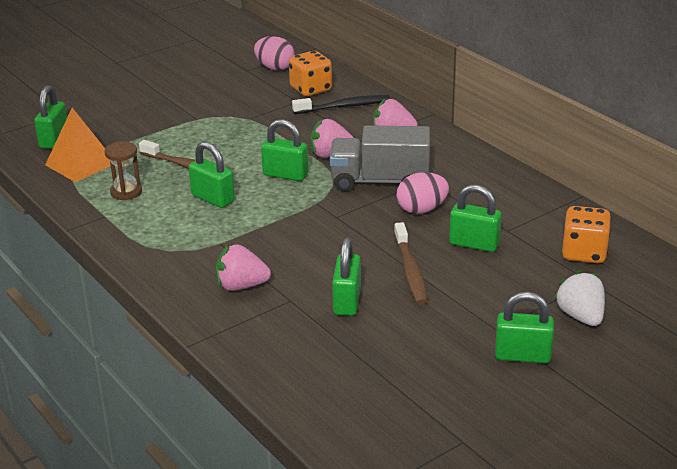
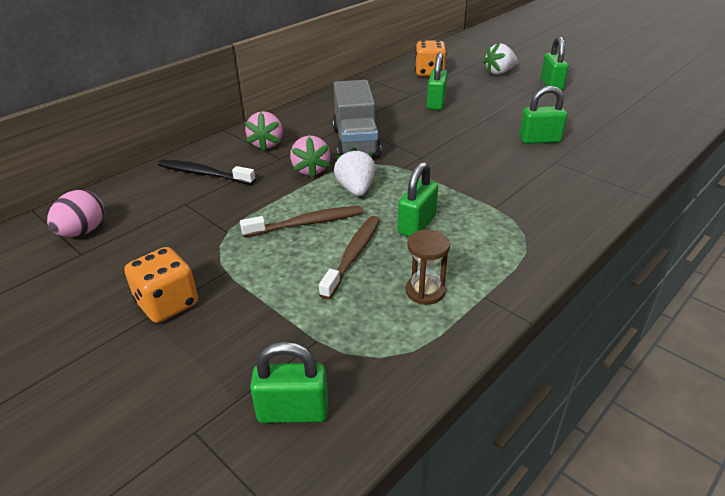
camera: 100 degrees left, 5 degrees up
(81, 164) = (364, 355): orange pyramid -> none
(241, 286) = (553, 186): pink strawberry -> none
(285, 175) = (355, 189): green padlock -> white strawberry
(311, 89) = (155, 198): orange dice -> orange dice (167, 304)
(344, 107) = (204, 174): black toothbrush -> black toothbrush turned 45 degrees counterclockwise
(410, 271) = (484, 121): brown toothbrush -> brown toothbrush (306, 223)
(422, 210) = (396, 123): pink egg -> none

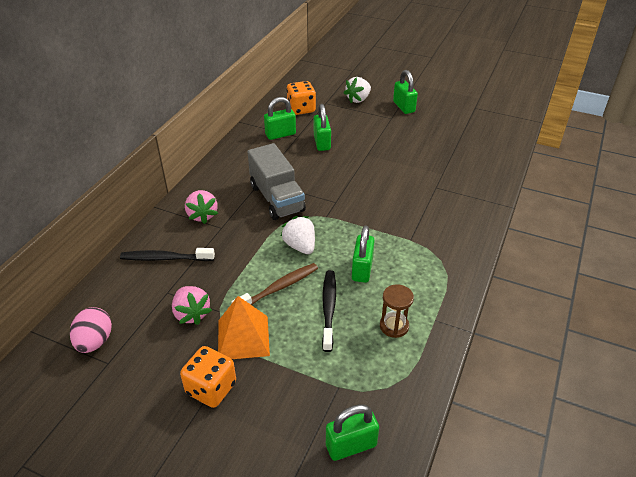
camera: 20 degrees left, 5 degrees up
(236, 262) = (243, 337): none -> orange pyramid
(311, 170) = (254, 234): pink strawberry -> pink strawberry (192, 314)
(353, 255) = (329, 309): brown toothbrush -> black toothbrush
(539, 140) = (417, 167): green padlock -> green padlock (280, 134)

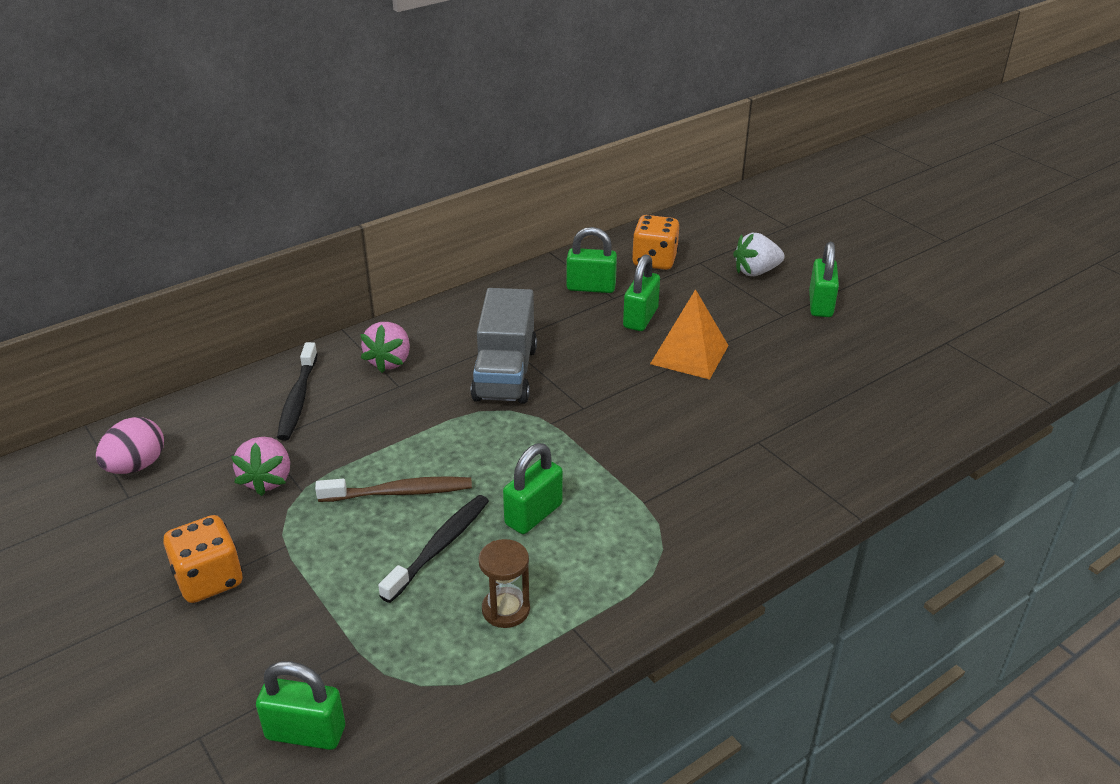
camera: 30 degrees right, 5 degrees down
(165, 258) = (298, 399): black toothbrush -> black toothbrush turned 120 degrees counterclockwise
(243, 337) = (300, 535): orange pyramid -> orange pyramid (689, 354)
(300, 246) = (478, 449): white strawberry -> none

